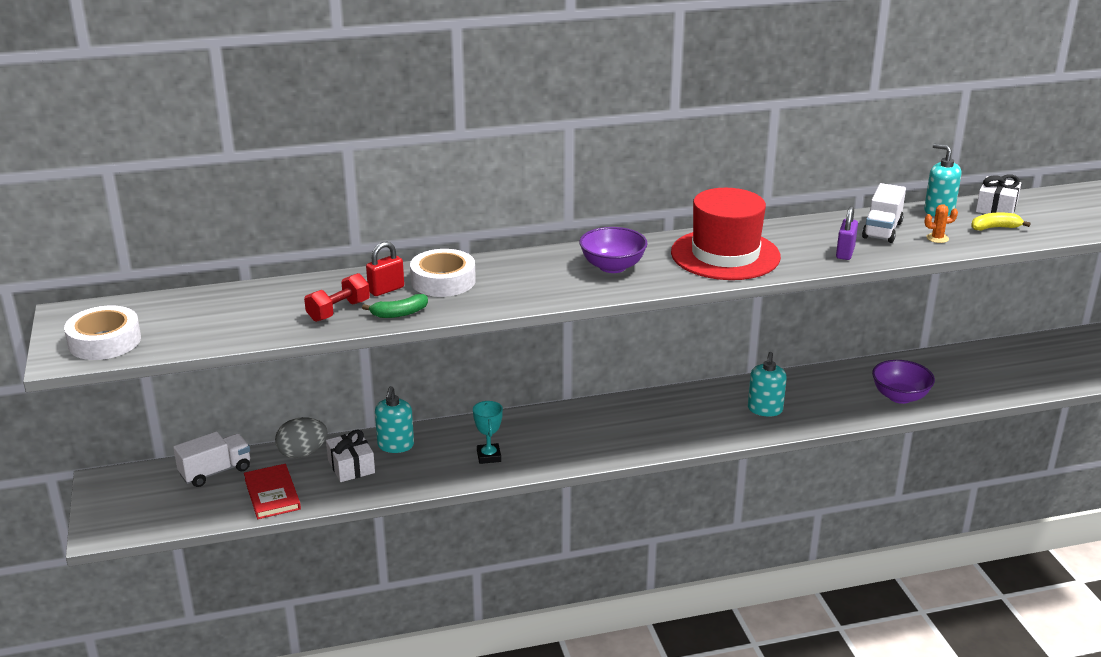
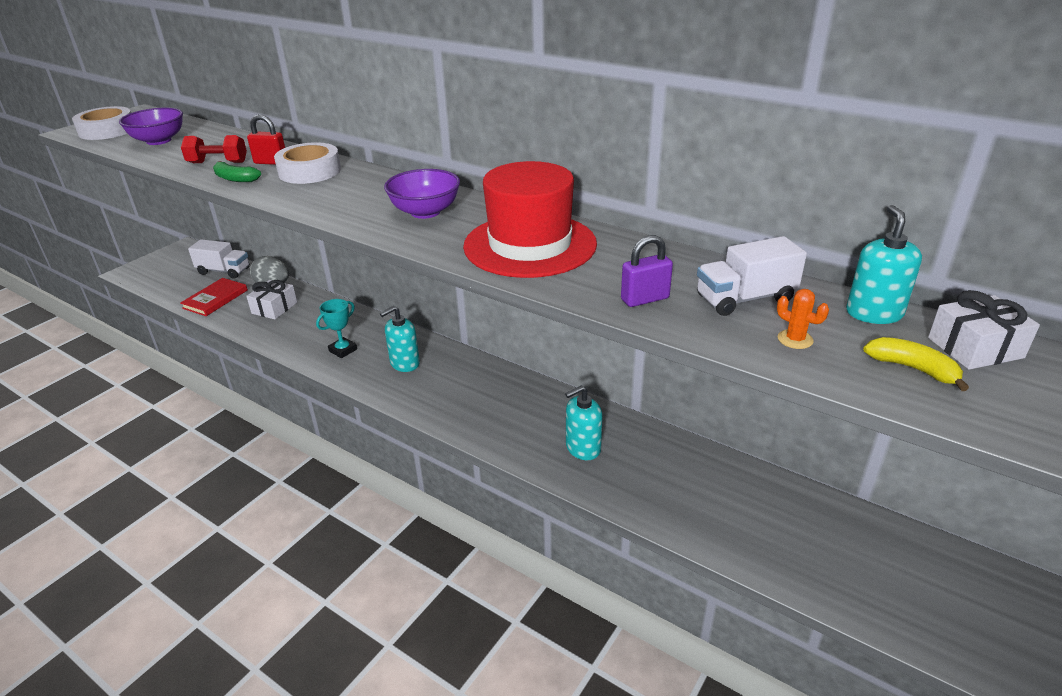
camera: 50 degrees right, 5 degrees up
(395, 445) = (317, 310): turquoise soap dispenser -> turquoise soap dispenser (404, 363)
(900, 397) = (735, 528): purple bowl -> purple bowl (159, 141)

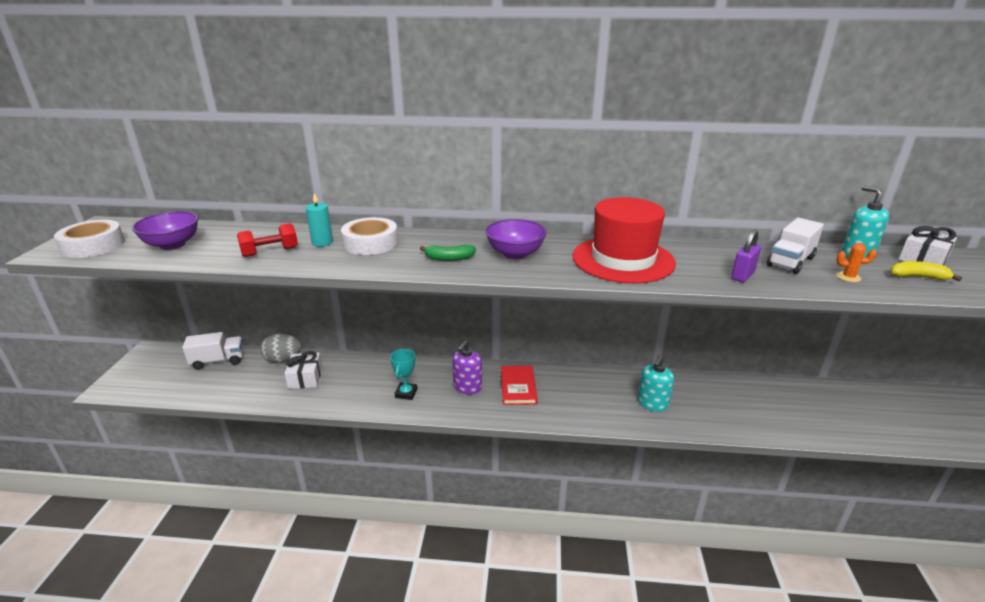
camera: 30 degrees left, 5 degrees down
(215, 299) = (237, 387): red book -> red book (518, 387)
(235, 179) = (311, 261): green banana -> green banana (449, 258)
(271, 162) = (322, 242): red padlock -> turquoise candle
(404, 363) = (467, 387): turquoise soap dispenser -> purple soap dispenser

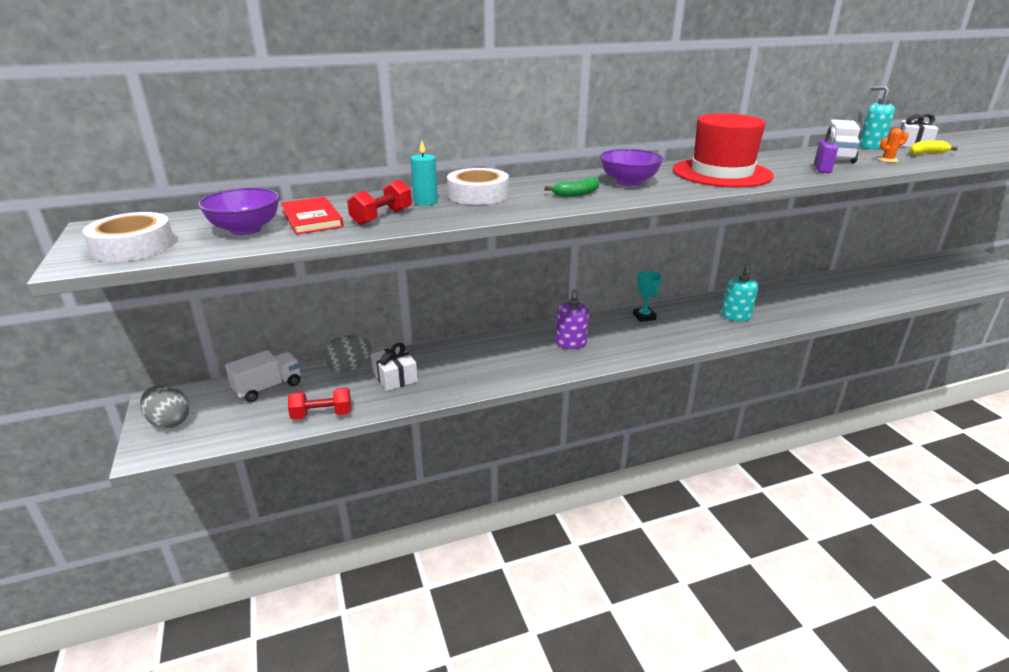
camera: 25 degrees left, 0 degrees up
(139, 370) = (169, 422): none -> grey egg
(228, 395) = (322, 415): none -> red dumbbell
(406, 393) = (517, 363): turquoise trophy -> turquoise trophy (644, 317)
(518, 387) = (615, 332): red book -> red book (312, 219)

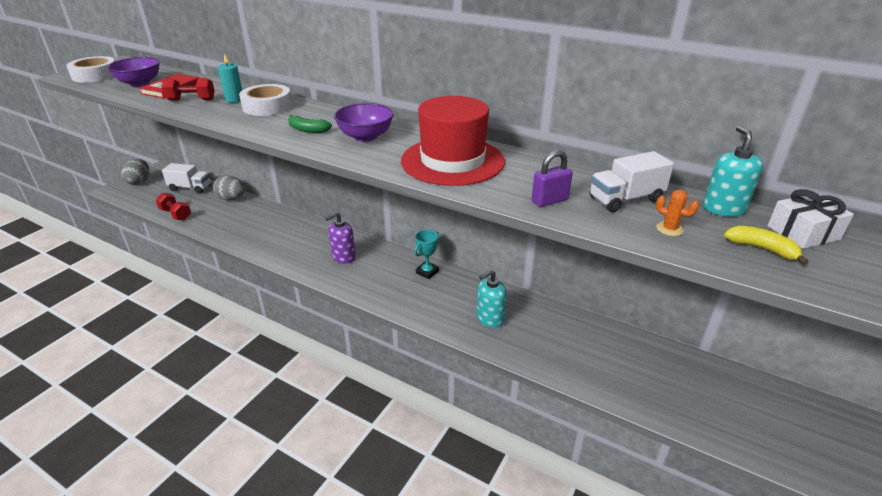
camera: 50 degrees right, 5 degrees up
(395, 377) = (234, 216): white gift -> none

